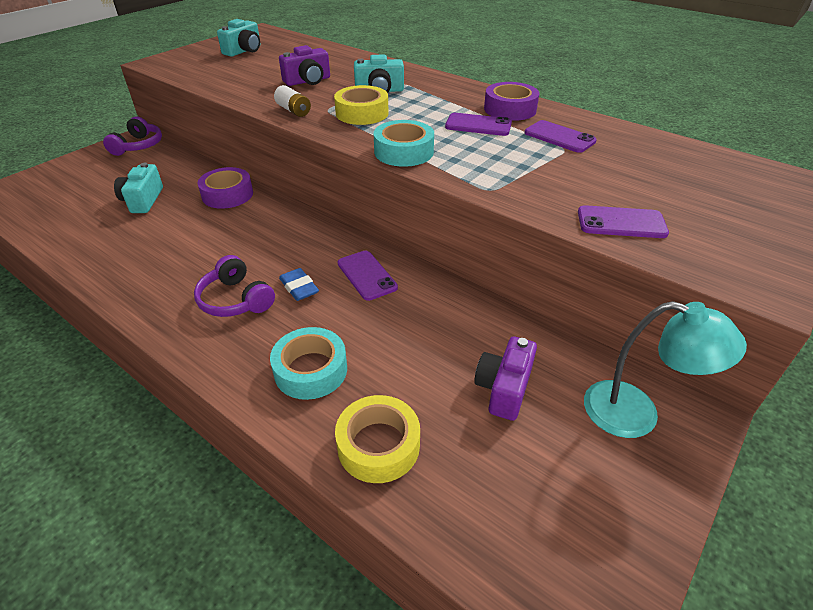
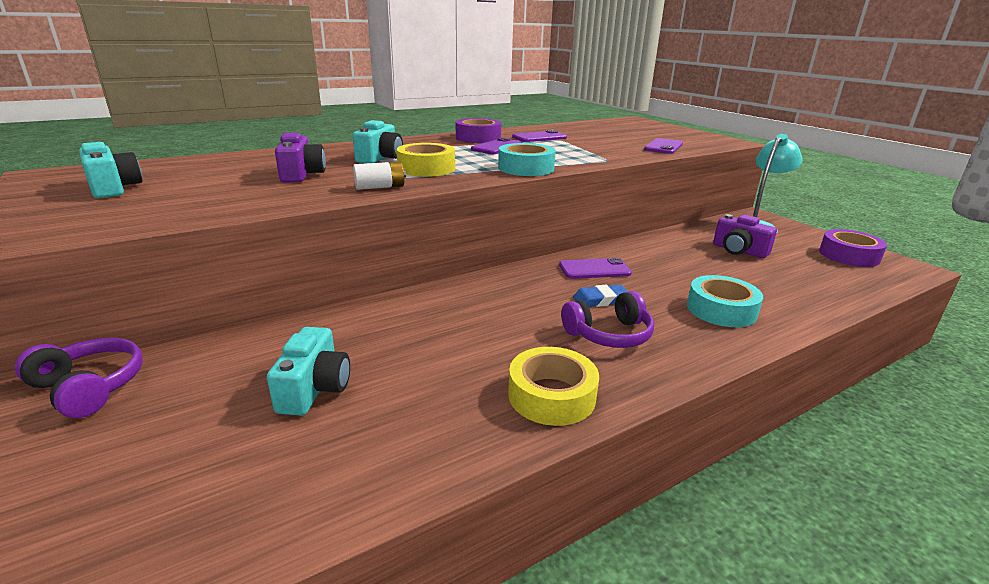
camera: 70 degrees left, 15 degrees down
(143, 200) = (314, 389): turquoise camera -> turquoise camera turned 105 degrees counterclockwise
(227, 195) = (375, 319): purple tape -> purple tape (849, 255)
(378, 445) = (801, 296): yellow tape -> yellow tape (551, 395)

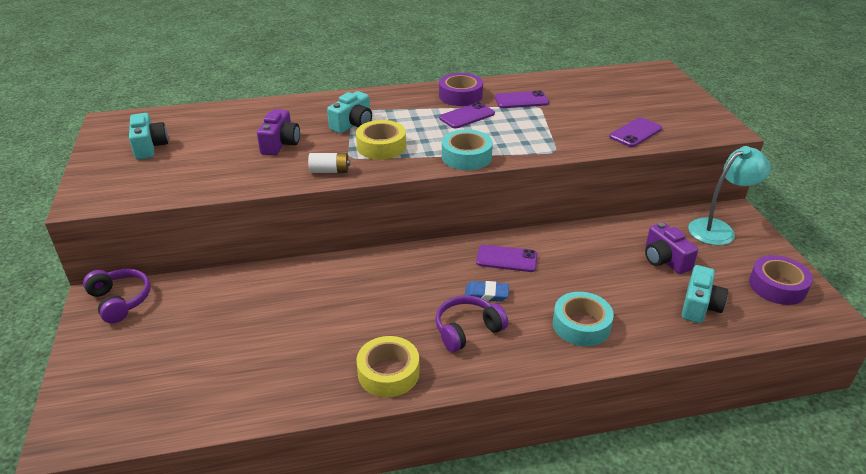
camera: 20 degrees right, 10 degrees up
(314, 389) = (243, 331): turquoise camera -> turquoise camera (699, 306)
(609, 334) = (467, 330): purple headphones -> purple headphones turned 150 degrees clockwise

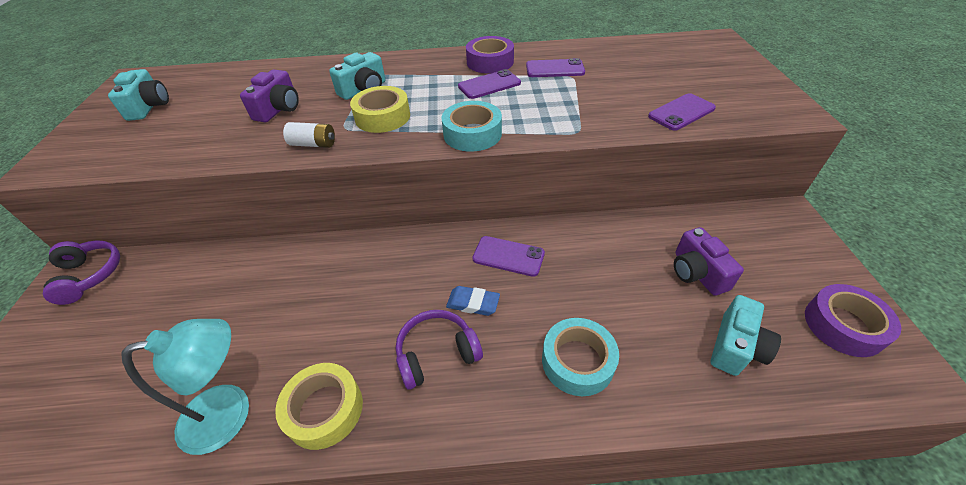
camera: 10 degrees right, 10 degrees up
(718, 229) = (768, 235): turquoise lamp -> turquoise lamp (230, 412)

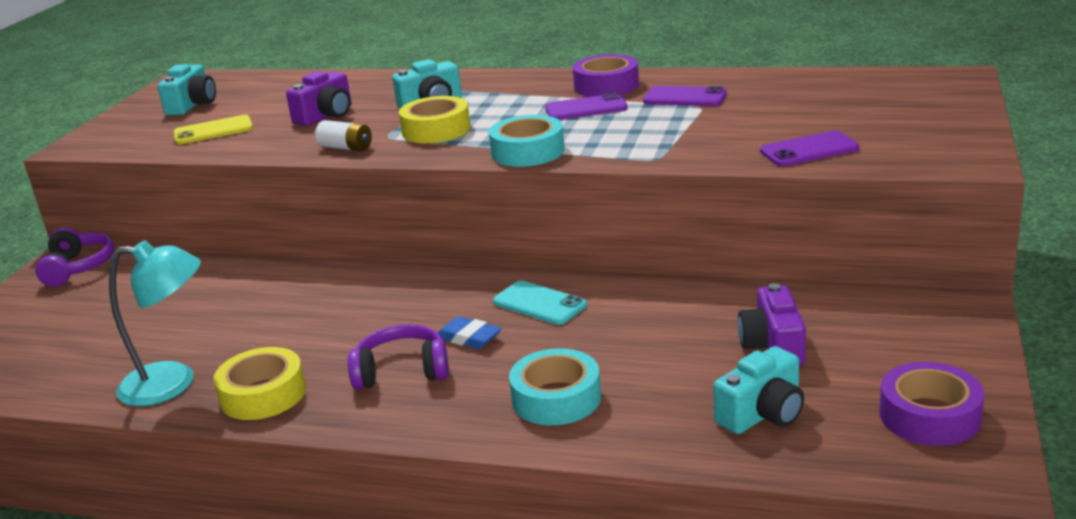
camera: 20 degrees right, 20 degrees down
(180, 135) = (213, 131): none -> yellow phone
(508, 256) = (539, 304): purple phone -> turquoise phone

